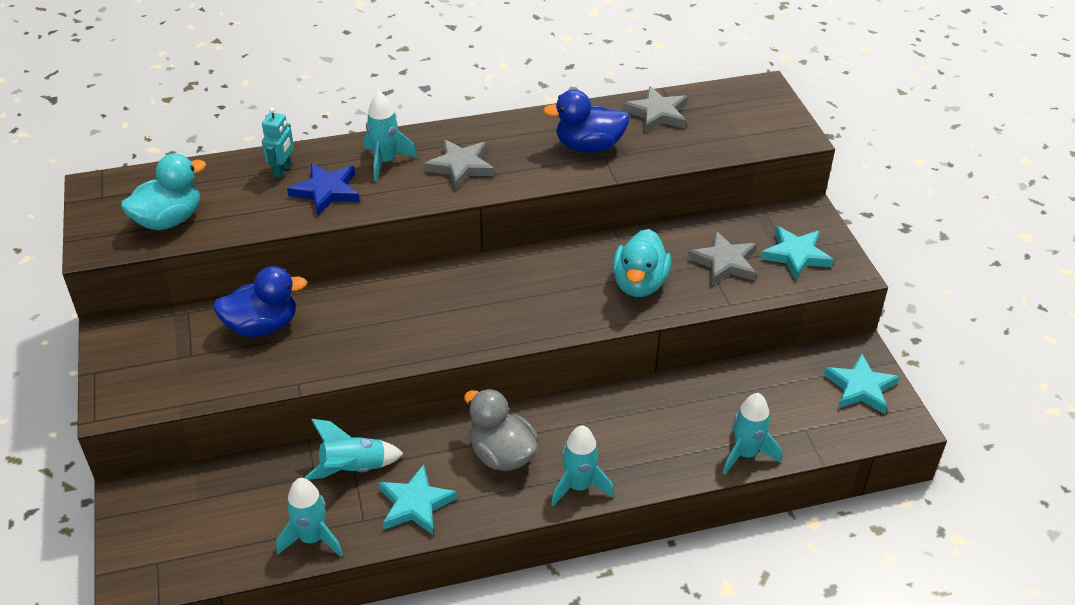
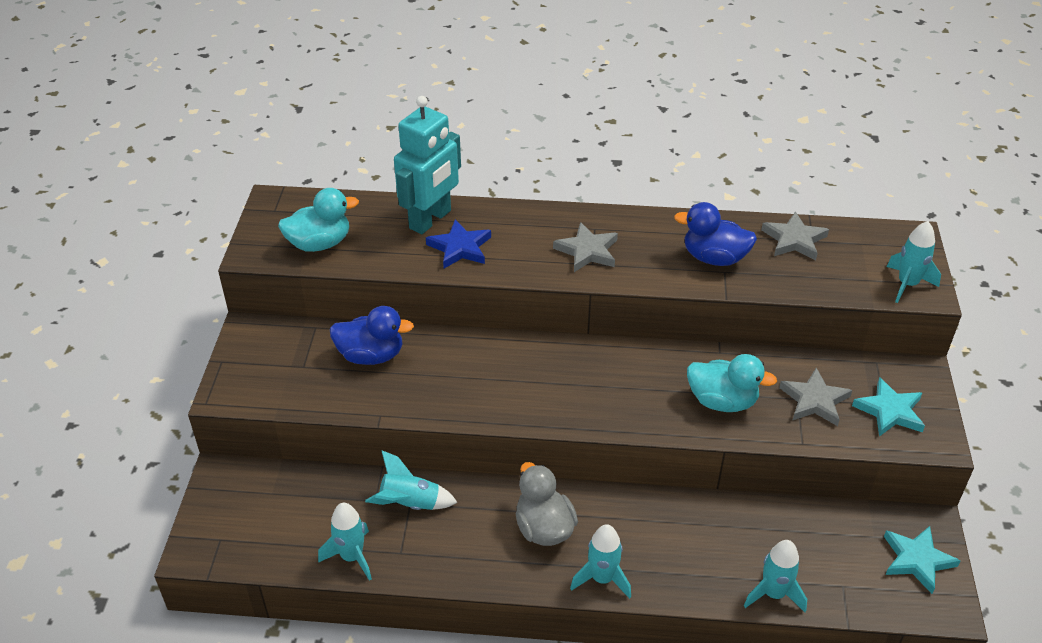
camera: 20 degrees right, 0 degrees up
(283, 170) = (431, 220): turquoise robot -> turquoise robot, size x2.09
(386, 161) = (522, 231): turquoise rocket -> turquoise rocket (907, 284)
(416, 504) = (451, 552): turquoise star -> none
(639, 284) = (722, 401): turquoise duck -> turquoise duck turned 105 degrees counterclockwise

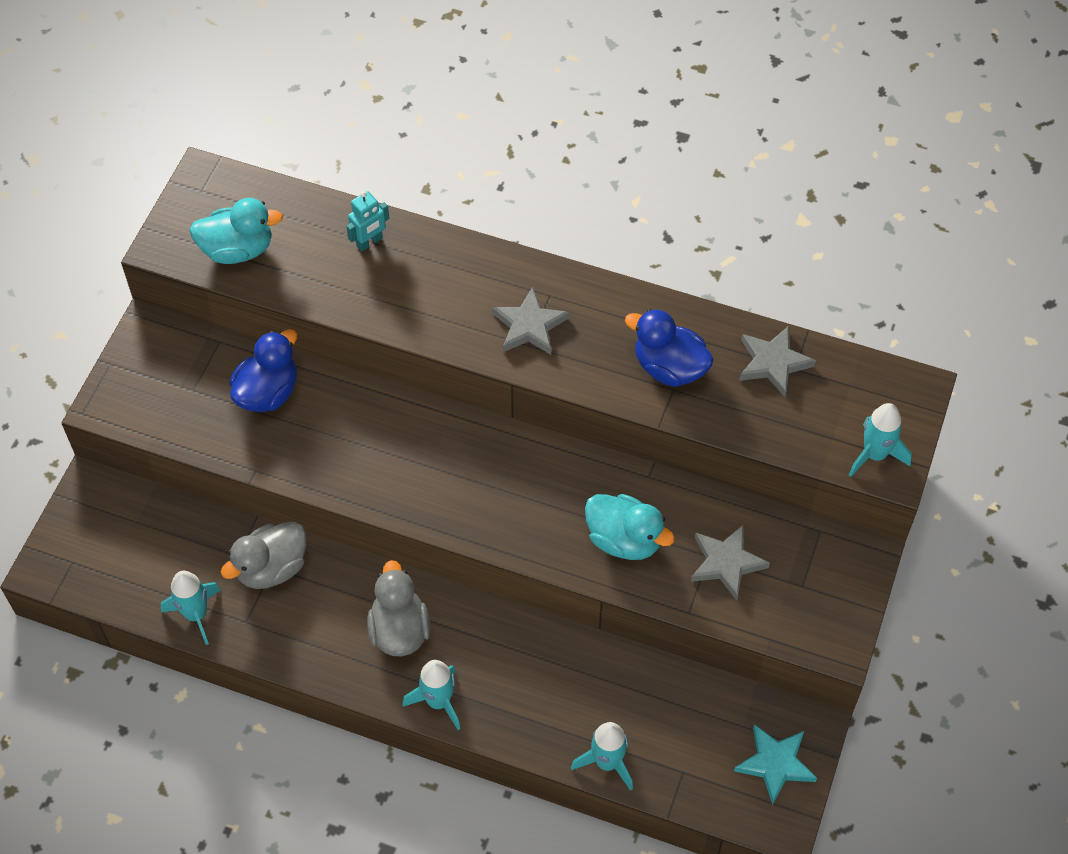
camera: 15 degrees right, 15 degrees up
(371, 355) = (268, 393): blue duck -> blue duck turned 75 degrees counterclockwise
(410, 504) = (271, 568): turquoise rocket -> grey duck
(431, 220) = (369, 242): turquoise robot -> turquoise robot, size x0.48
(460, 248) = (389, 289): blue star -> none
(890, 411) = (804, 596): turquoise star -> none

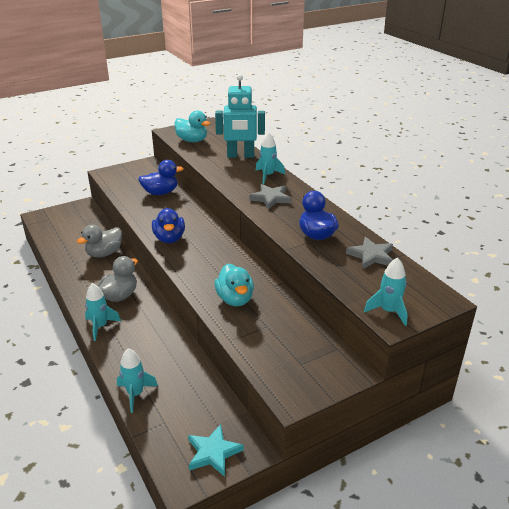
camera: 40 degrees right, 25 degrees down
(196, 614) = (61, 251): turquoise rocket -> turquoise rocket (268, 176)
(271, 568) = (104, 253): grey duck -> grey duck turned 45 degrees counterclockwise
(369, 242) = (240, 156): turquoise robot -> turquoise robot, size x2.09
(406, 488) = (169, 238): none -> blue duck
(726, 563) = (272, 333): grey star -> none

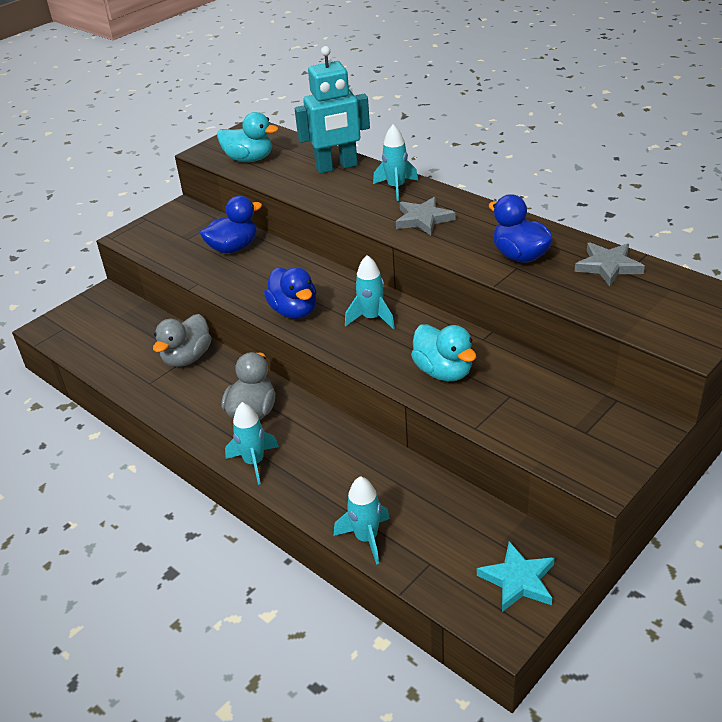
camera: 15 degrees left, 5 degrees up
(388, 311) = (677, 333): turquoise rocket -> turquoise rocket (371, 318)

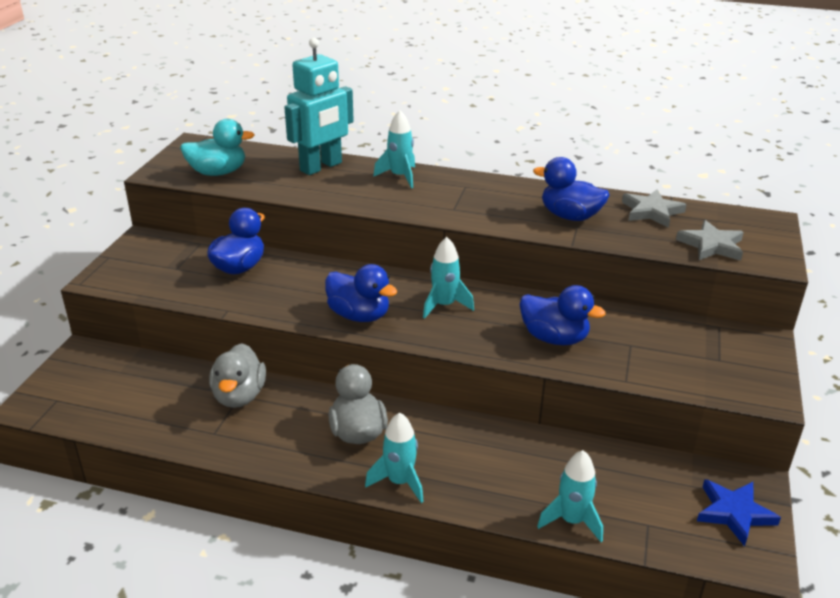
camera: 30 degrees left, 5 degrees down
(423, 219) = (452, 200): grey star -> grey star (711, 245)
(443, 371) = (554, 338): turquoise duck -> blue duck
(518, 580) = (734, 513): turquoise star -> blue star

